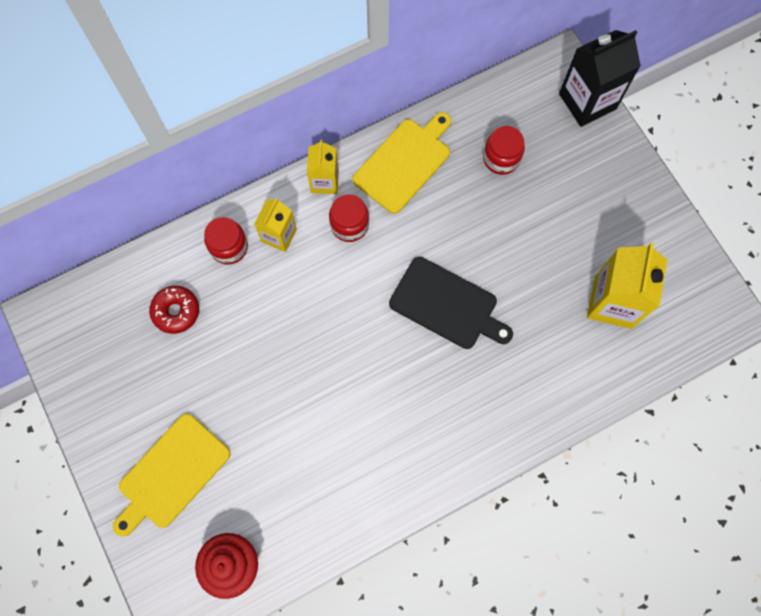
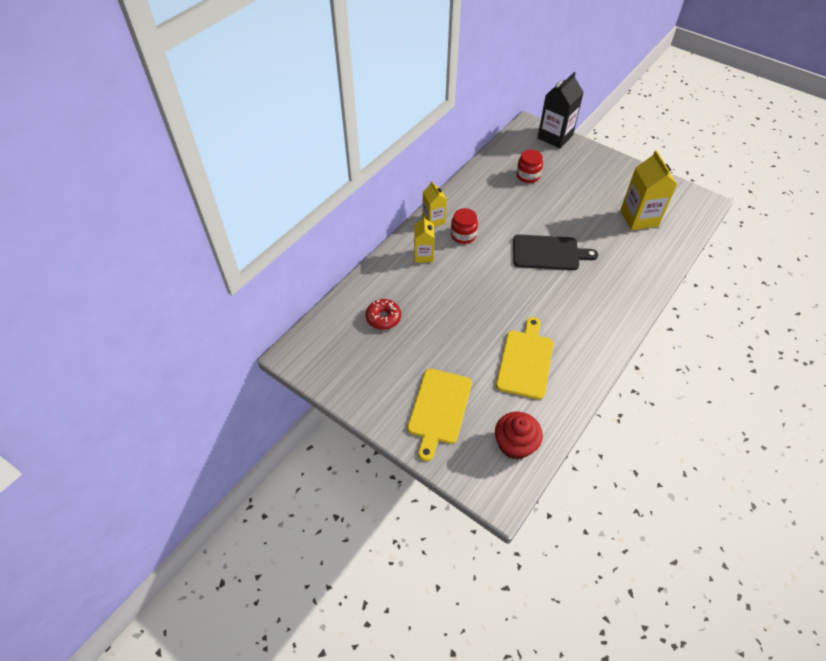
camera: 25 degrees left, 20 degrees down
(229, 247) = (396, 272): red jar -> none
(404, 163) = (474, 196): yellow cutting board -> yellow cutting board (525, 361)

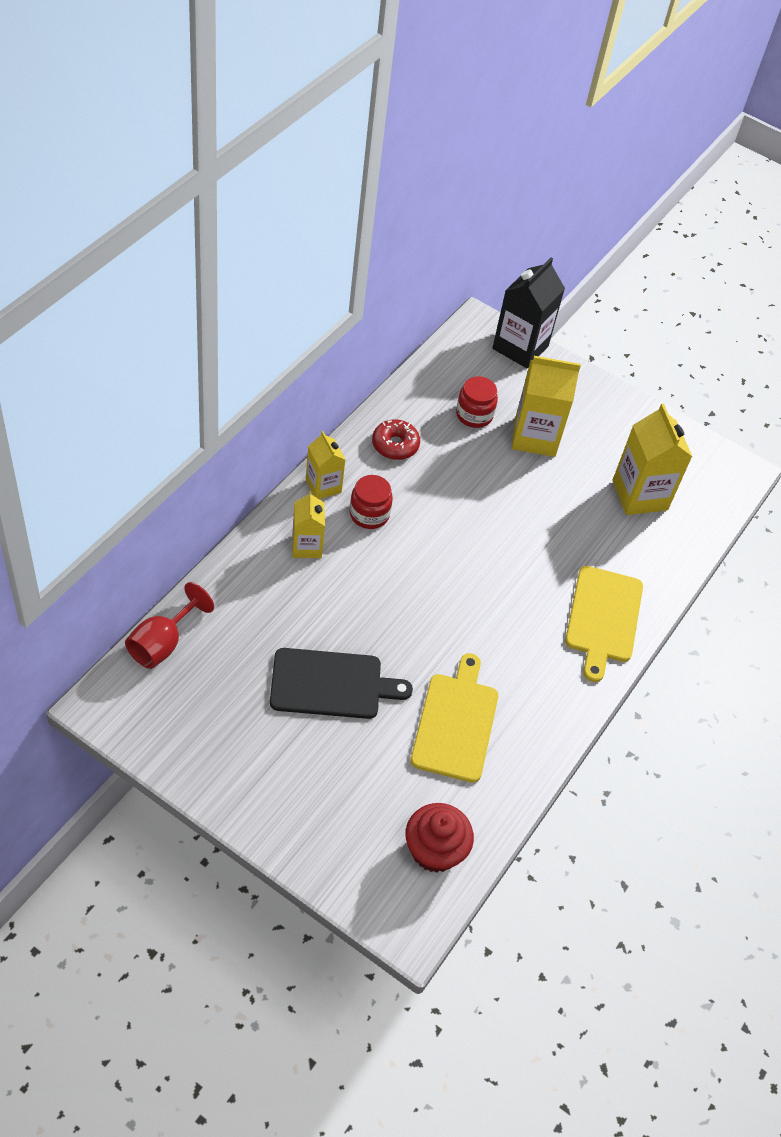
camera: 10 degrees left, 0 degrees up
(332, 316) = (162, 643): none -> red goblet
(383, 318) = (243, 648): red donut -> red donut (395, 445)
(439, 409) = (325, 795): yellow cutting board -> yellow cutting board (603, 618)
(548, 253) = (499, 548): black cutting board -> black cutting board (331, 684)
(567, 187) = (535, 437): none -> yellow carton

